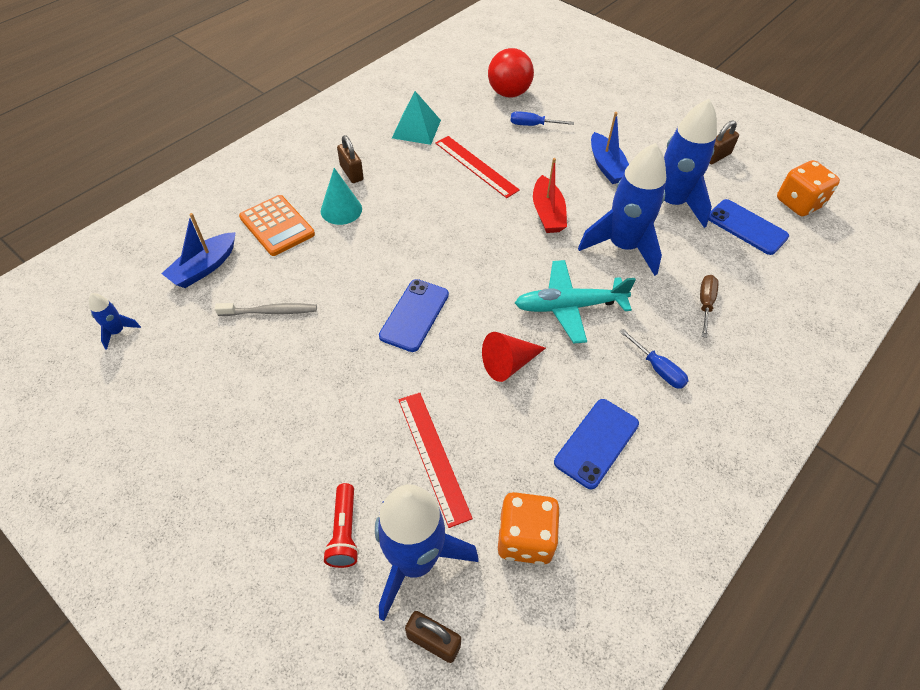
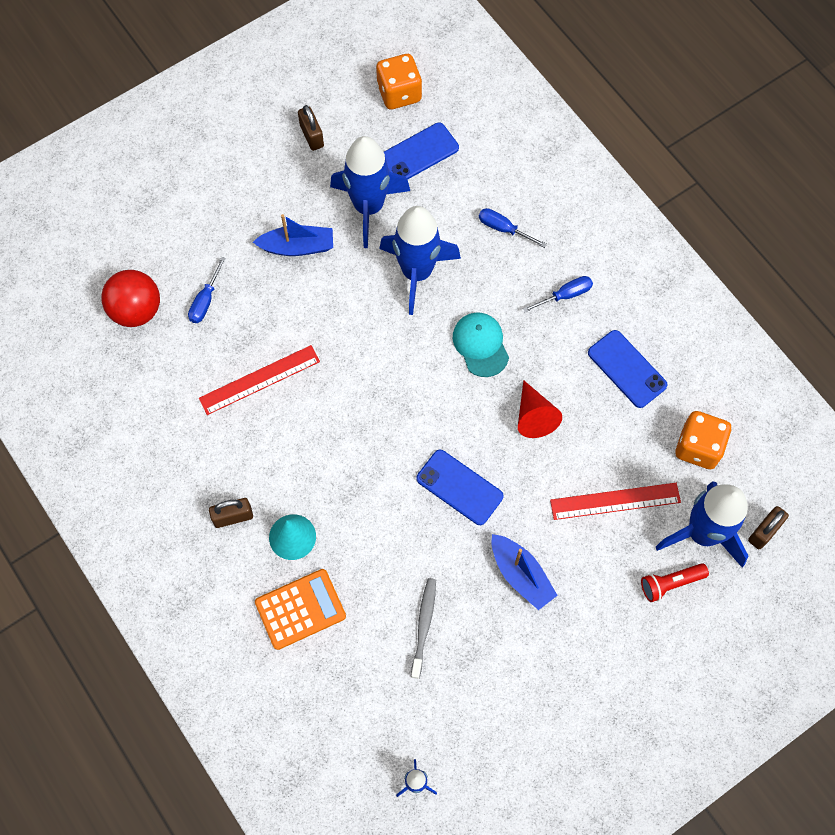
camera: 75 degrees left, 15 degrees up
(204, 267) = (345, 691): blue boat -> blue boat (521, 575)
(344, 532) = (670, 583): red flashlight -> red flashlight turned 150 degrees clockwise
(416, 129) = (173, 430): turquoise pyramid -> none
(547, 213) = (353, 327): red boat -> none
(569, 306) = (480, 345): turquoise plane -> turquoise cap
(705, 303) = (503, 228): brown screwdriver -> blue screwdriver

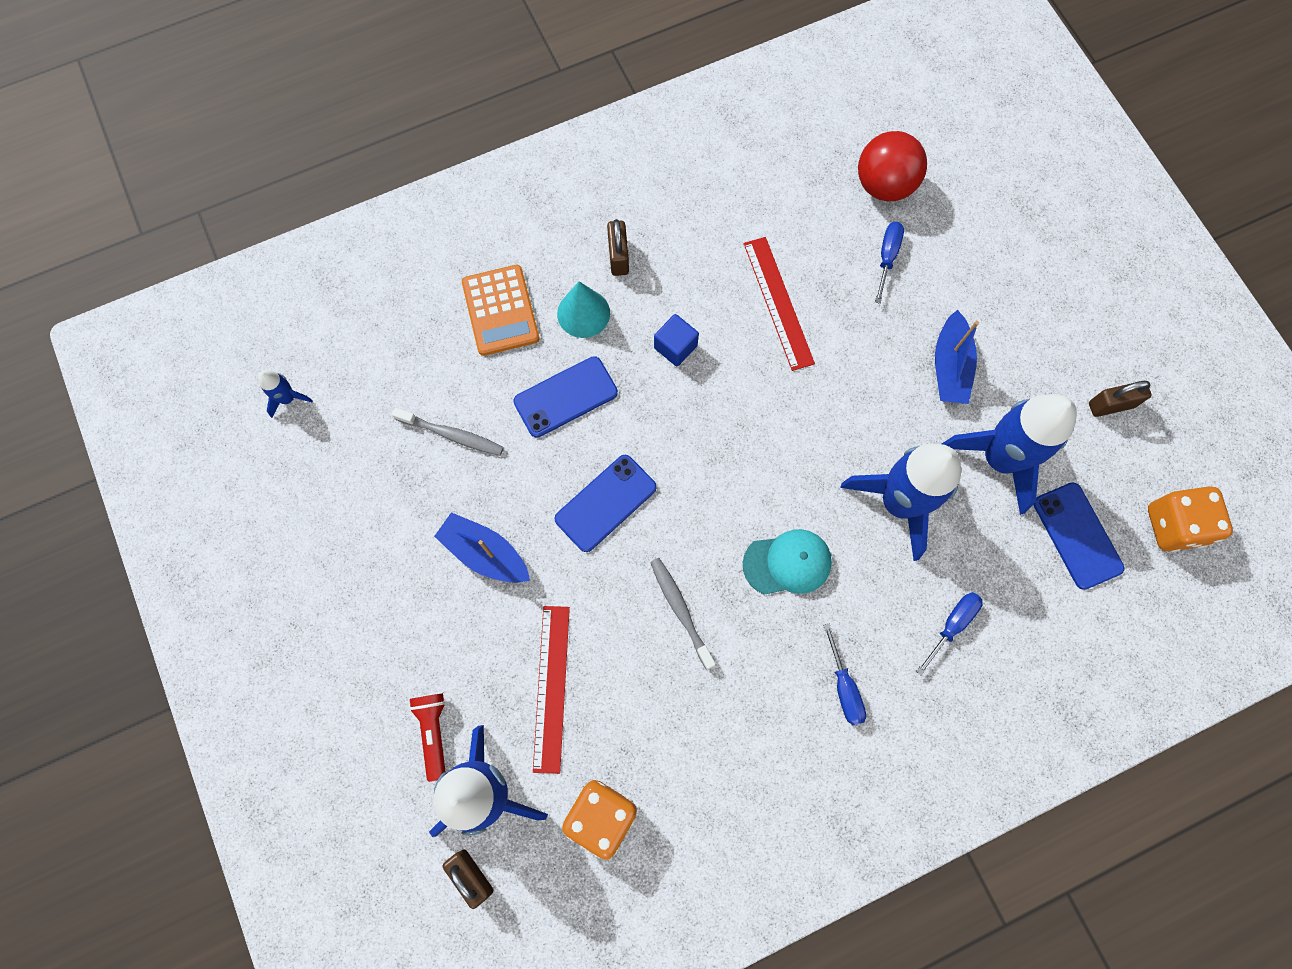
camera: 100 degrees right, 5 degrees up
(205, 301) = (887, 257): blue screwdriver -> blue screwdriver turned 75 degrees clockwise
(312, 455) = (675, 347): none -> blue cube
(521, 575) = (485, 553): blue boat -> blue boat turned 60 degrees clockwise
(534, 416) = (680, 610): red cone -> grey toothbrush
(627, 369) = (726, 746): blue phone -> blue phone (565, 397)

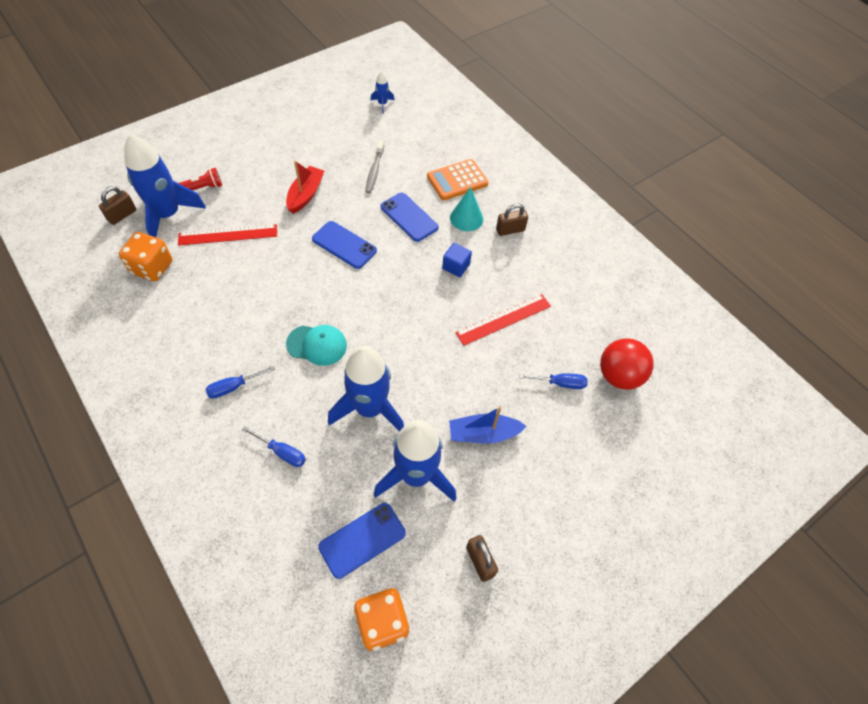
camera: 75 degrees right, 15 degrees down
(485, 553) = (305, 195): blue boat -> red boat
(680, 610) = (279, 290): grey toothbrush -> none
(787, 563) = (317, 345): turquoise cap -> turquoise cap turned 60 degrees counterclockwise

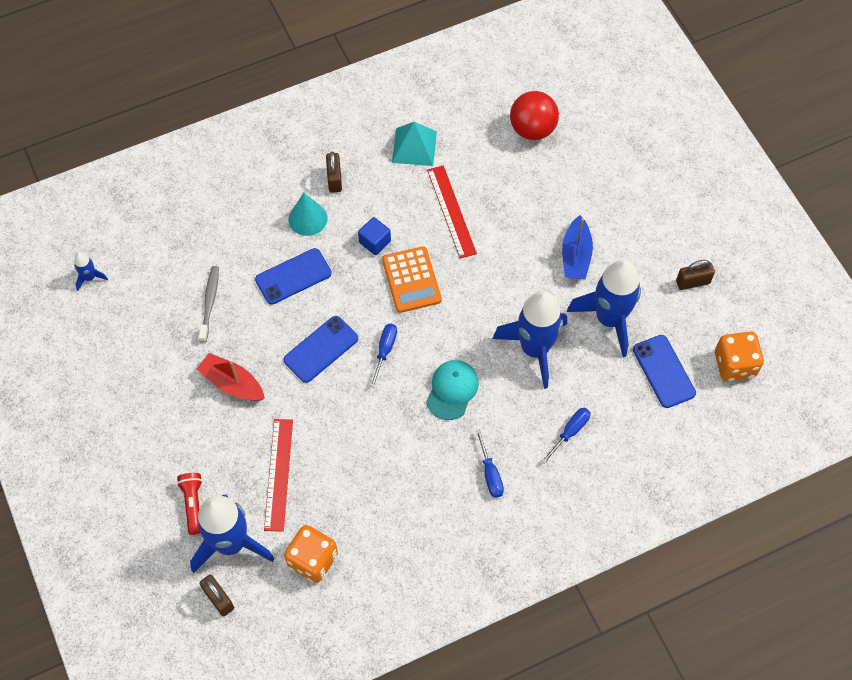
camera: 75 degrees left, 5 degrees up
(374, 171) = (209, 302): grey toothbrush -> grey toothbrush turned 105 degrees counterclockwise
(457, 180) = (247, 217): orange calculator -> orange calculator (411, 280)
(560, 383) = (533, 179): blue screwdriver -> blue screwdriver (385, 350)
(563, 282) = (414, 147): none -> turquoise pyramid

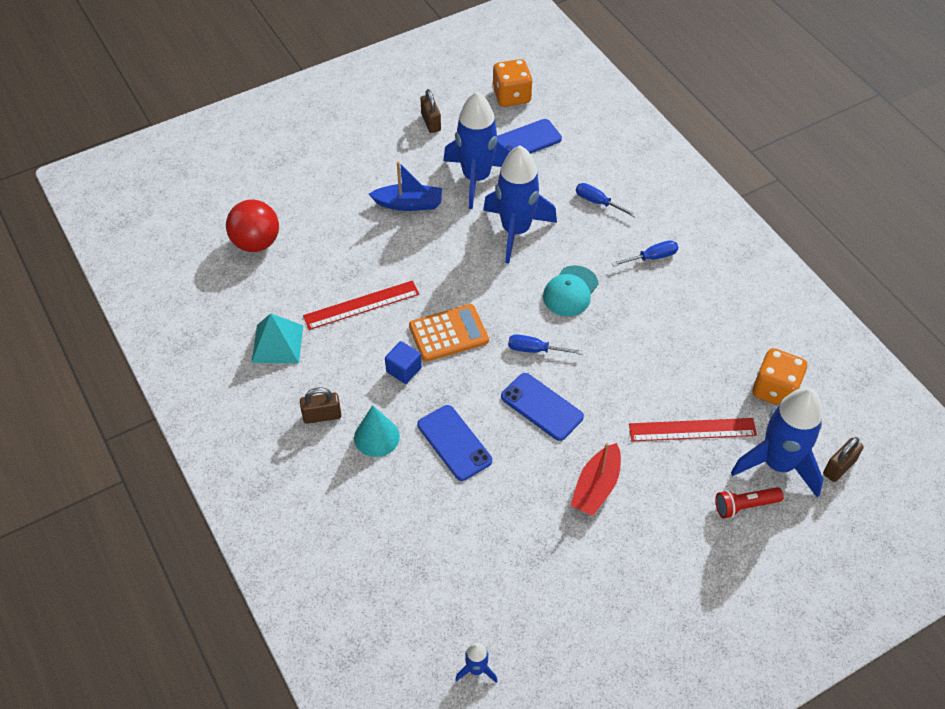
camera: 95 degrees left, 10 degrees down
(209, 302) = (497, 524): grey toothbrush -> none
(452, 390) = (570, 291): turquoise cap -> turquoise cap turned 75 degrees counterclockwise

